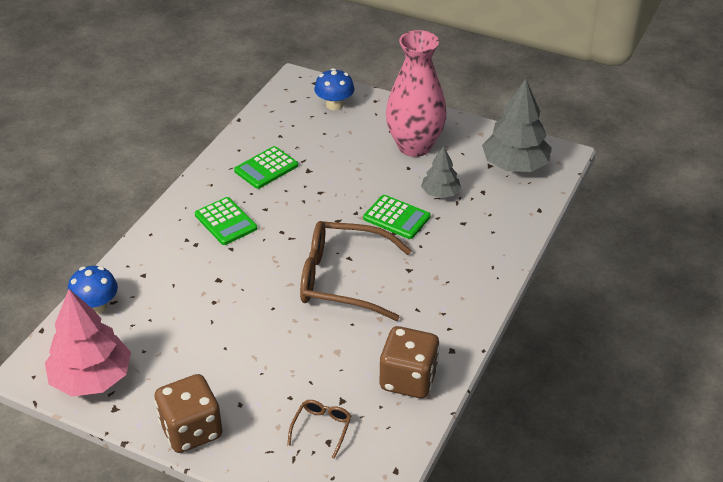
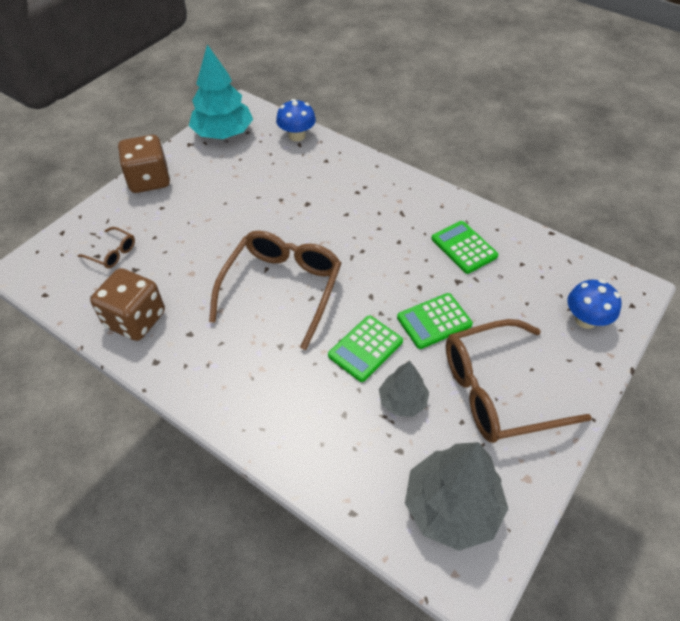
camera: 100 degrees right, 10 degrees up
(92, 378) = (223, 133): pink tree -> turquoise tree
(226, 222) = (384, 213): green calculator -> green calculator (434, 321)
(414, 146) = (499, 390): pink vase -> brown glasses

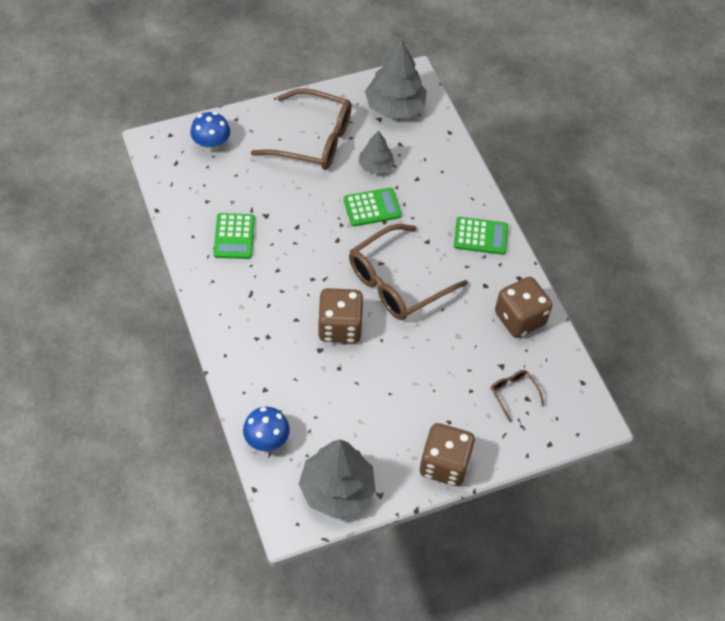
camera: 150 degrees left, 5 degrees up
(223, 133) = (337, 489): turquoise tree -> grey tree
(304, 226) = (340, 327): none -> brown dice
(434, 321) = (310, 199): green calculator -> green calculator (480, 236)

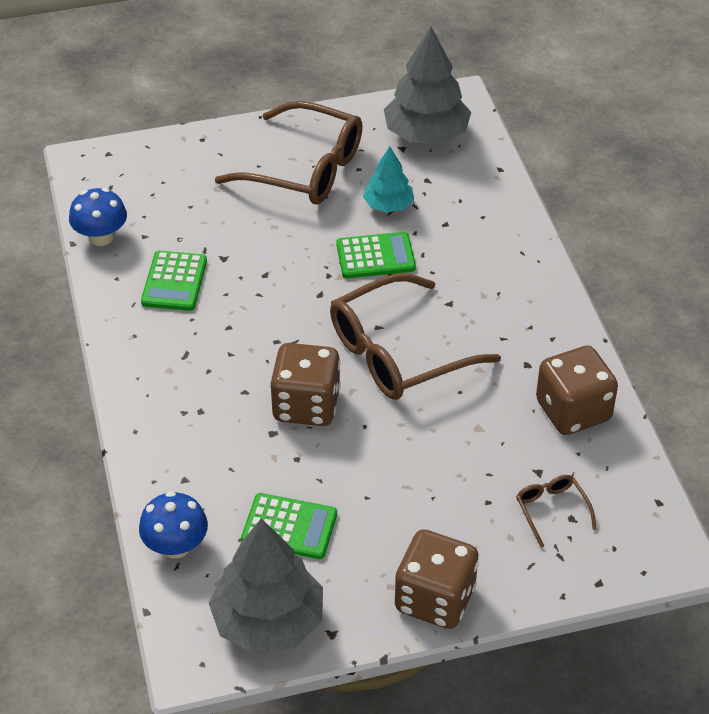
camera: 10 degrees right, 10 degrees down
(211, 144) = (163, 167): blue mushroom -> blue mushroom (101, 237)
(375, 166) = (388, 205): grey tree -> turquoise tree
(480, 236) = (528, 301): green calculator -> green calculator (289, 527)

